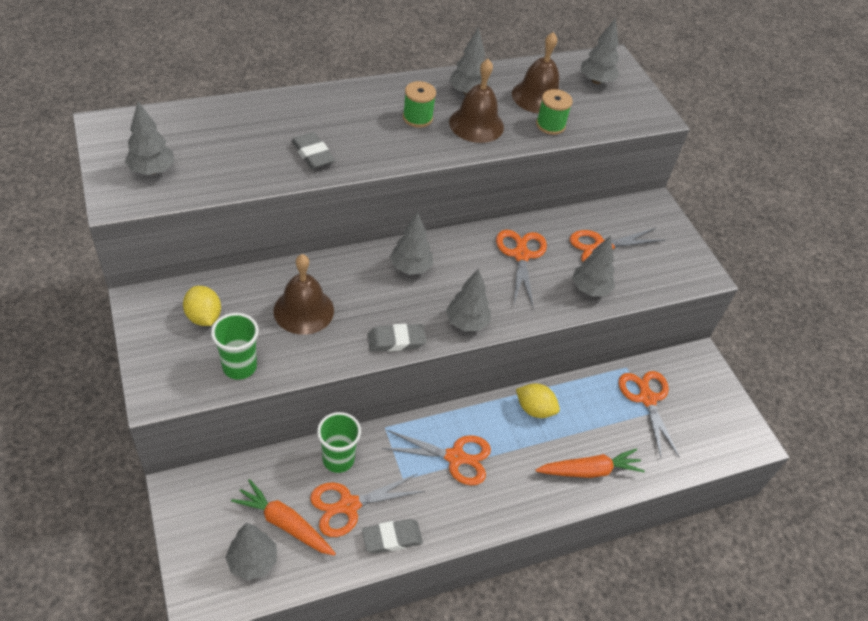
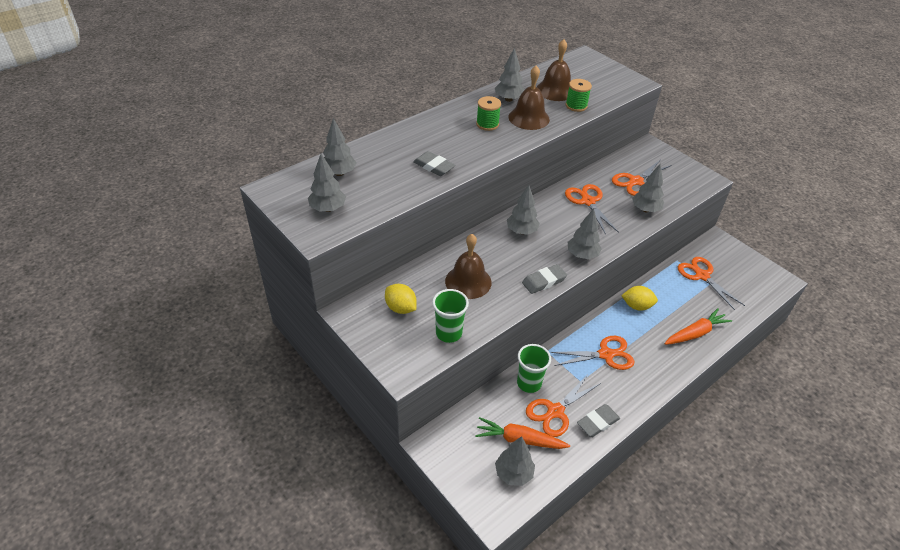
camera: 15 degrees left, 5 degrees down
(596, 81) = (585, 71): grey tree -> grey tree (339, 173)

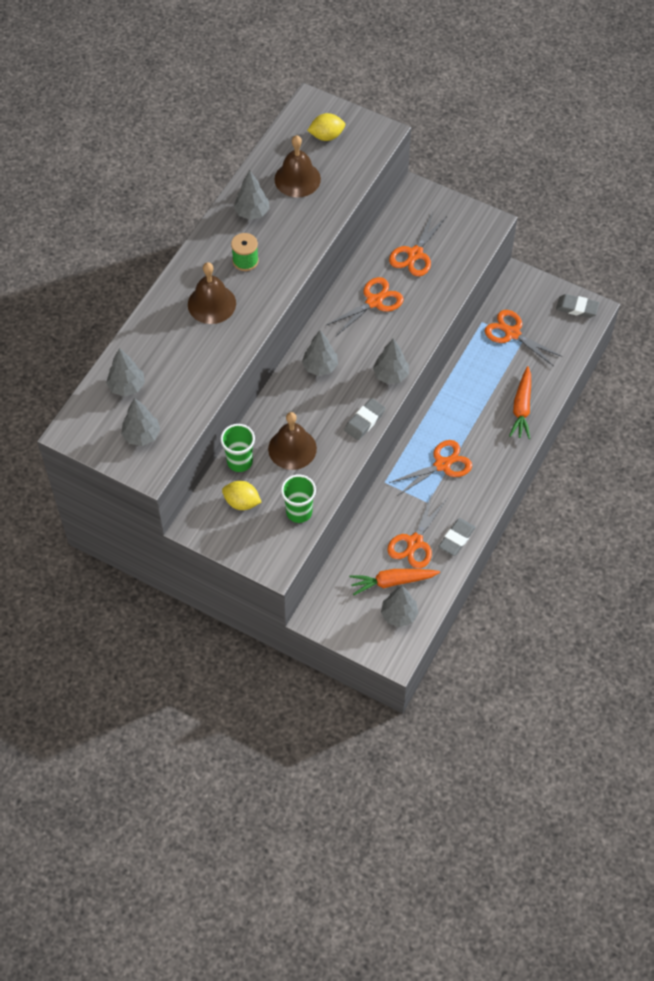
camera: 20 degrees left, 15 degrees up
(434, 166) = (217, 342): grey eraser -> grey eraser (577, 308)
(529, 118) = (285, 235): brown bell -> brown bell (211, 304)
(529, 383) = (380, 523): green cup -> green cup (239, 461)
(576, 106) = (328, 197): green spool -> none
(588, 201) = (374, 301): orange scissors -> orange scissors turned 90 degrees clockwise
(637, 306) = (456, 396): yellow lemon -> yellow lemon (326, 136)
(645, 209) = (436, 291): grey tree -> none
(695, 333) = (521, 408): orange carrot -> orange carrot turned 150 degrees clockwise

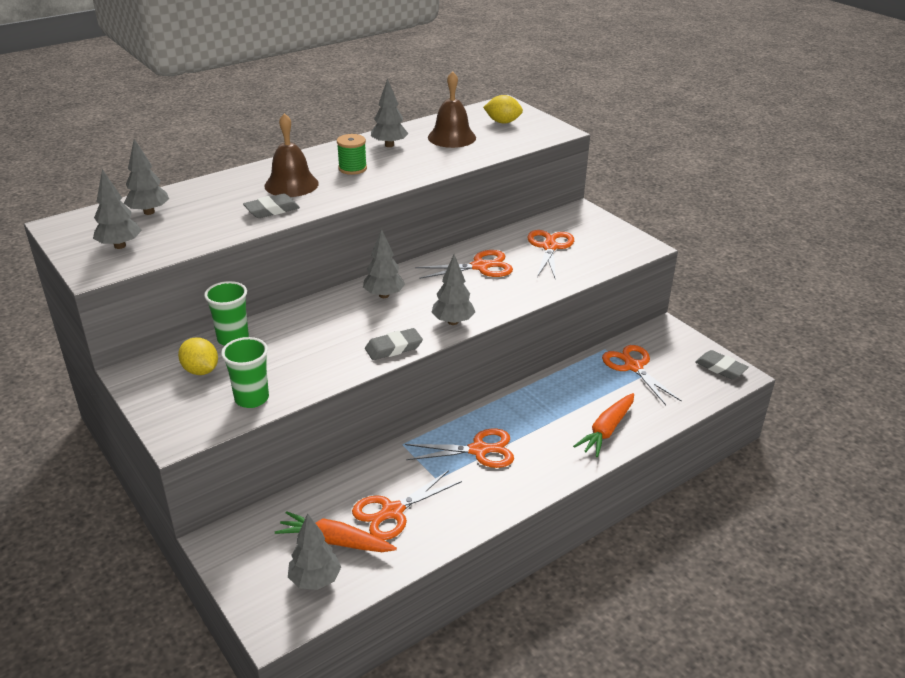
camera: 25 degrees right, 25 degrees down
(292, 448) = (296, 345): brown bell -> none
(415, 254) = (549, 247): orange scissors -> orange scissors turned 135 degrees clockwise
(456, 538) = (445, 526): grey eraser -> grey eraser (272, 210)

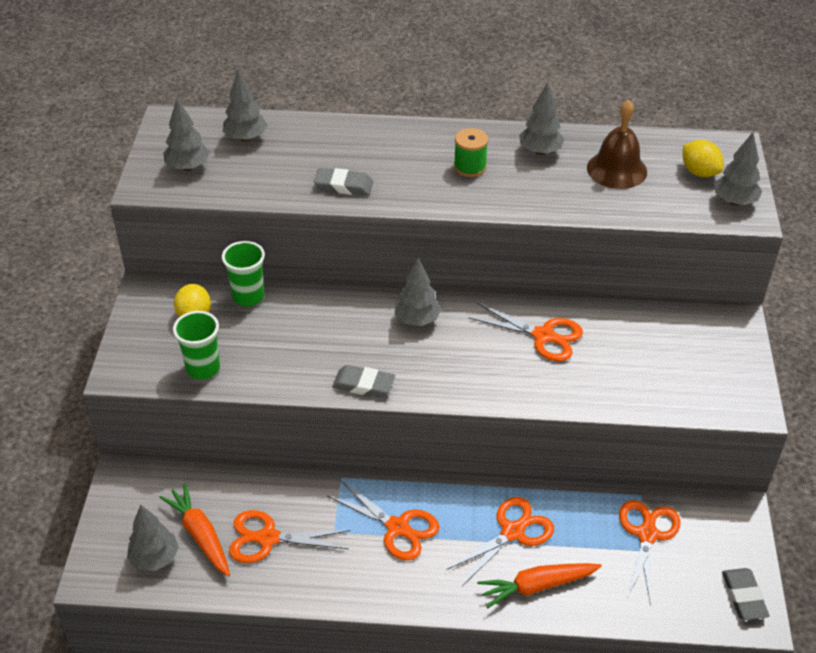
camera: 40 degrees right, 10 degrees up
(291, 184) = (393, 161): brown bell -> none
(453, 322) = (446, 386): grey tree -> grey tree (734, 201)
(549, 247) = (643, 350): orange scissors -> orange scissors (512, 532)

